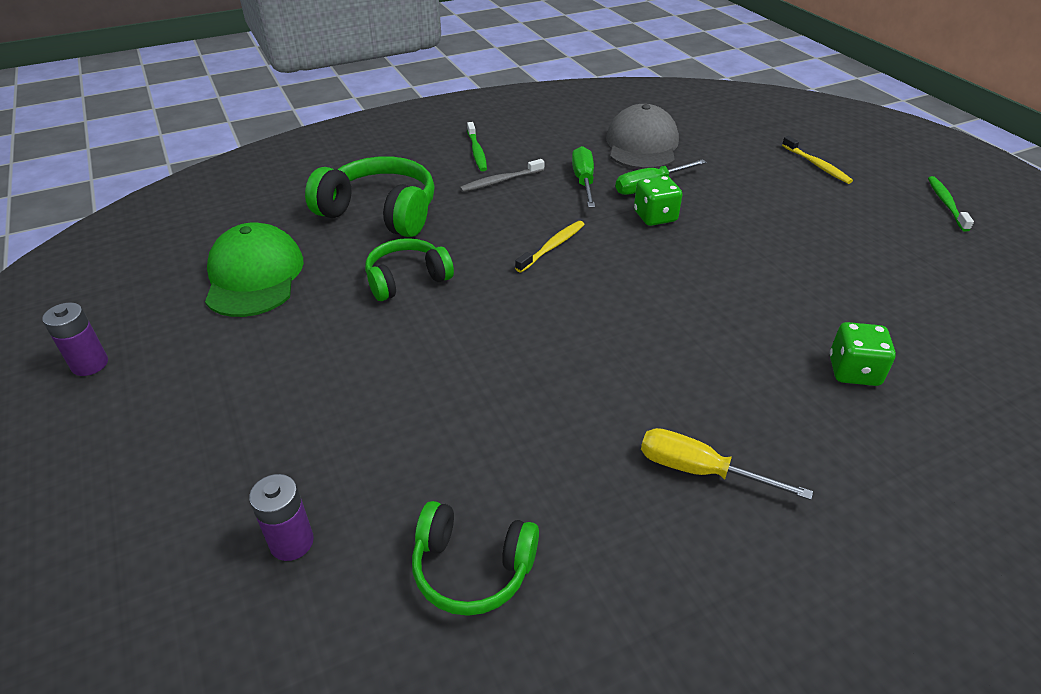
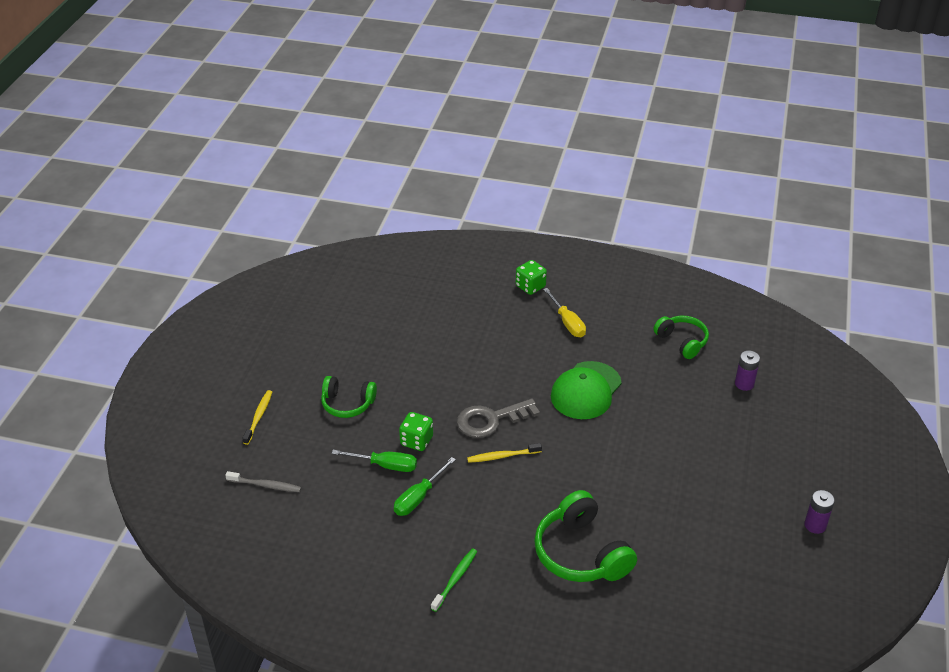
camera: 140 degrees left, 0 degrees up
(254, 276) = (697, 541): green cap -> green cap (586, 391)
(407, 279) = (607, 483): green headphones -> green headphones (347, 404)
(500, 181) = (472, 533): grey toothbrush -> grey toothbrush (265, 485)
(612, 272) = (491, 420): none -> grey key
(642, 145) = (333, 507): grey cap -> none
(853, 371) = (454, 316): green dice -> green dice (530, 286)
(946, 203) = (248, 350): green toothbrush -> none

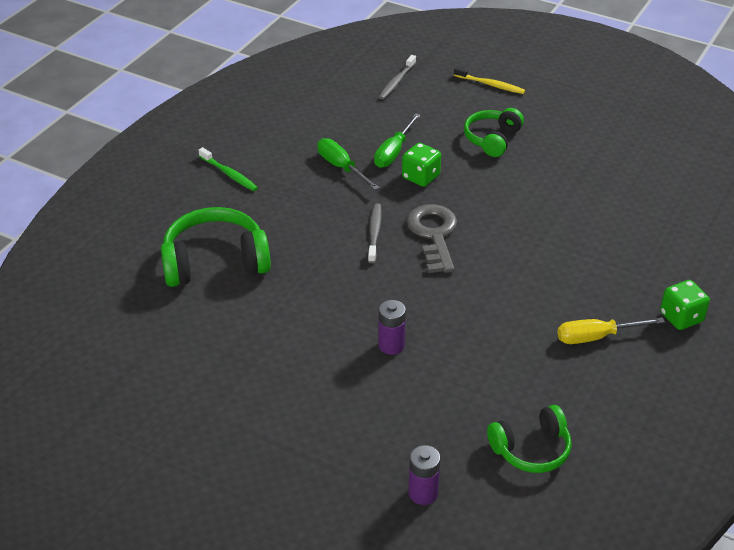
camera: 105 degrees right, 0 degrees up
(502, 456) = (374, 233): yellow toothbrush -> grey toothbrush
(586, 391) = (458, 323): green cap -> none
(815, 525) = (147, 476): purple battery -> purple battery (391, 345)

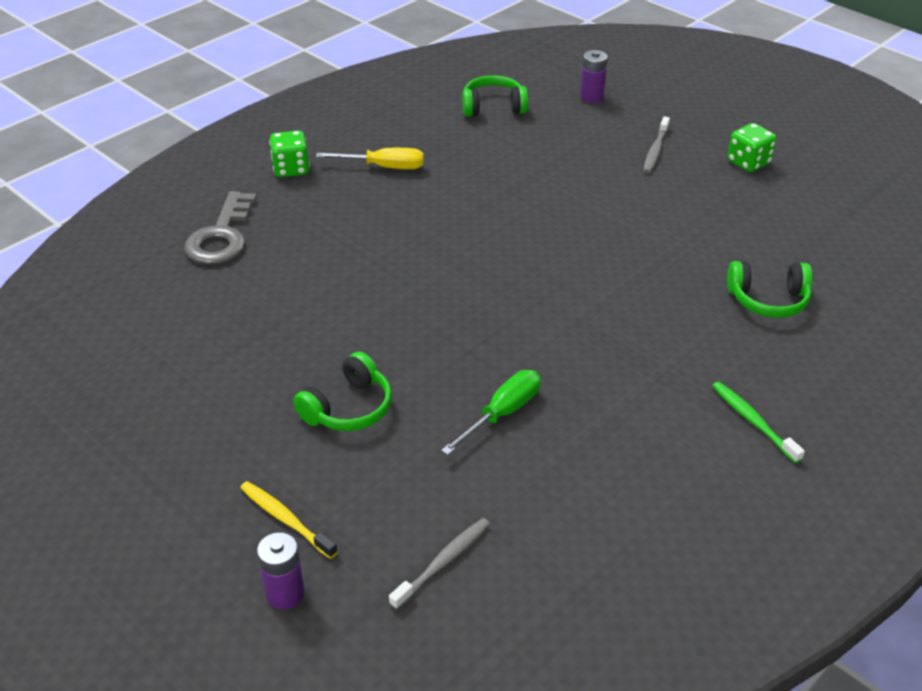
camera: 165 degrees left, 0 degrees up
(215, 262) = (768, 300): green headphones -> green headphones, size x0.63
(341, 167) = (586, 402): green screwdriver -> none
(374, 233) = (567, 301): grey toothbrush -> grey toothbrush (655, 150)
(391, 345) = (585, 191): purple battery -> purple battery (285, 593)
(420, 177) = (480, 366): green dice -> green dice (748, 162)
(434, 235) = (496, 287): grey key -> grey key (222, 236)

